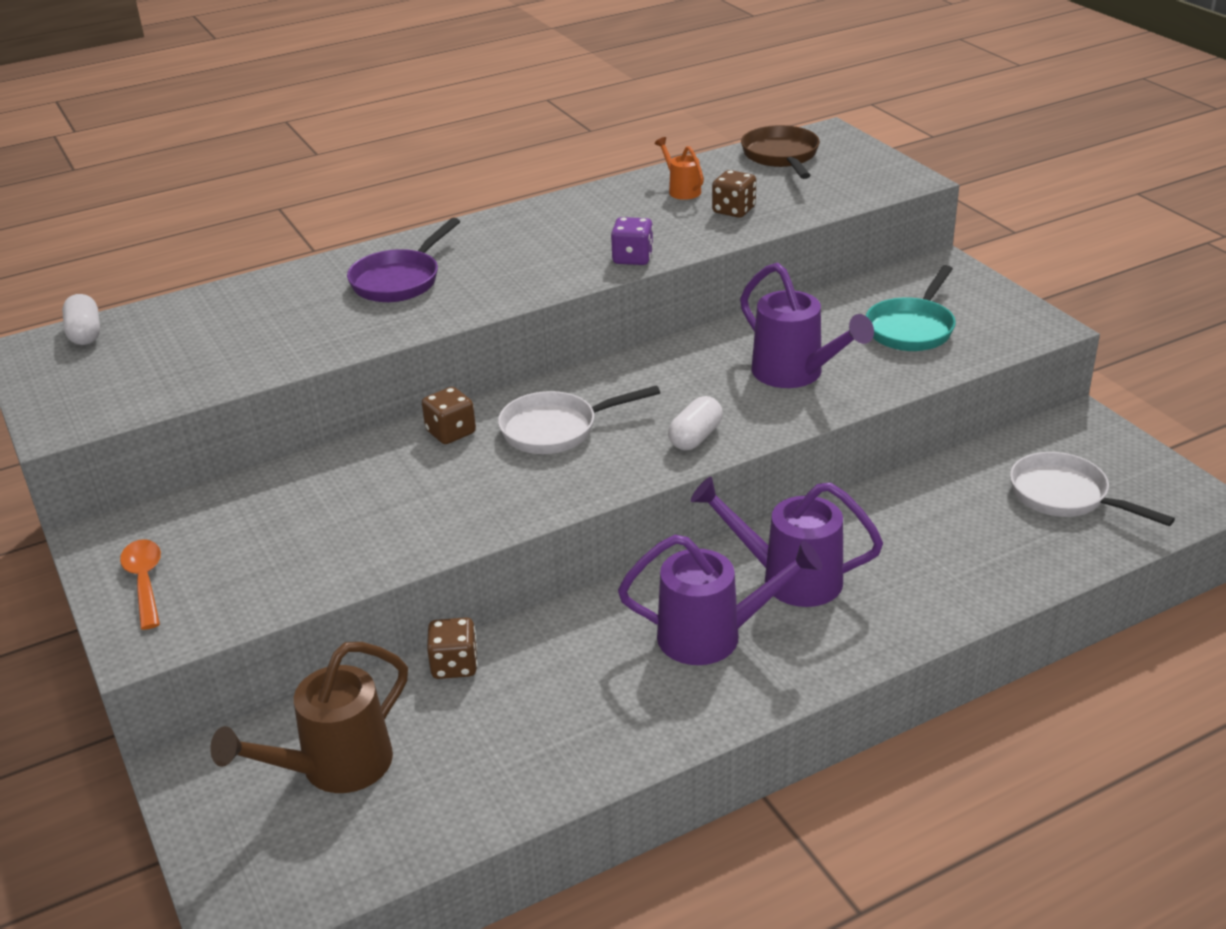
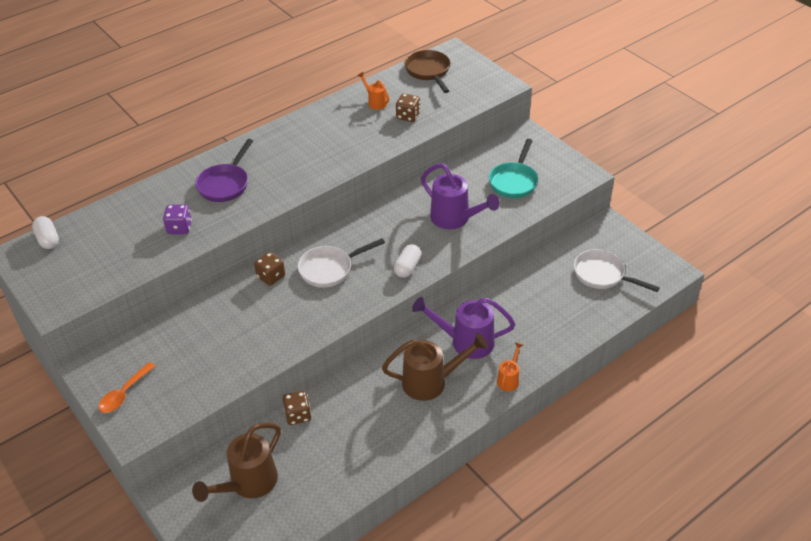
camera: 10 degrees left, 10 degrees up
(145, 581) = (124, 393): orange spoon -> orange spoon turned 120 degrees counterclockwise
(632, 258) = (357, 157): purple dice -> purple dice (179, 228)
(712, 636) = (431, 382): purple watering can -> brown watering can
(862, 646) = (509, 379): none -> orange watering can

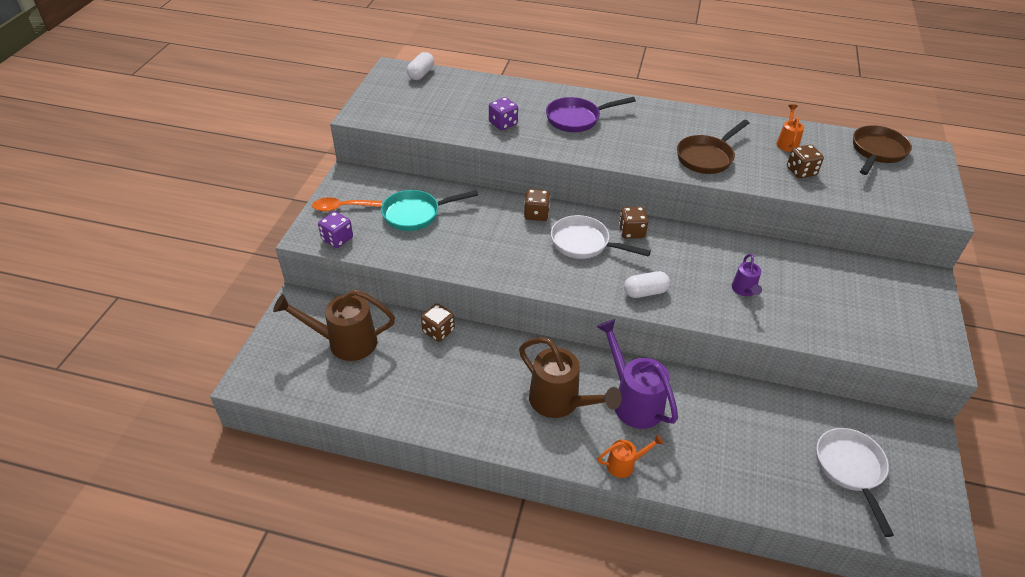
camera: 50 degrees right, 0 degrees up
(160, 416) = (337, 239): none -> purple dice
(345, 148) = (707, 157): none -> brown pan
(346, 237) = (631, 232): none -> brown dice
(454, 219) = (744, 290): purple watering can -> purple watering can, size x0.52
(514, 181) = (851, 306): turquoise pan -> turquoise pan (416, 214)

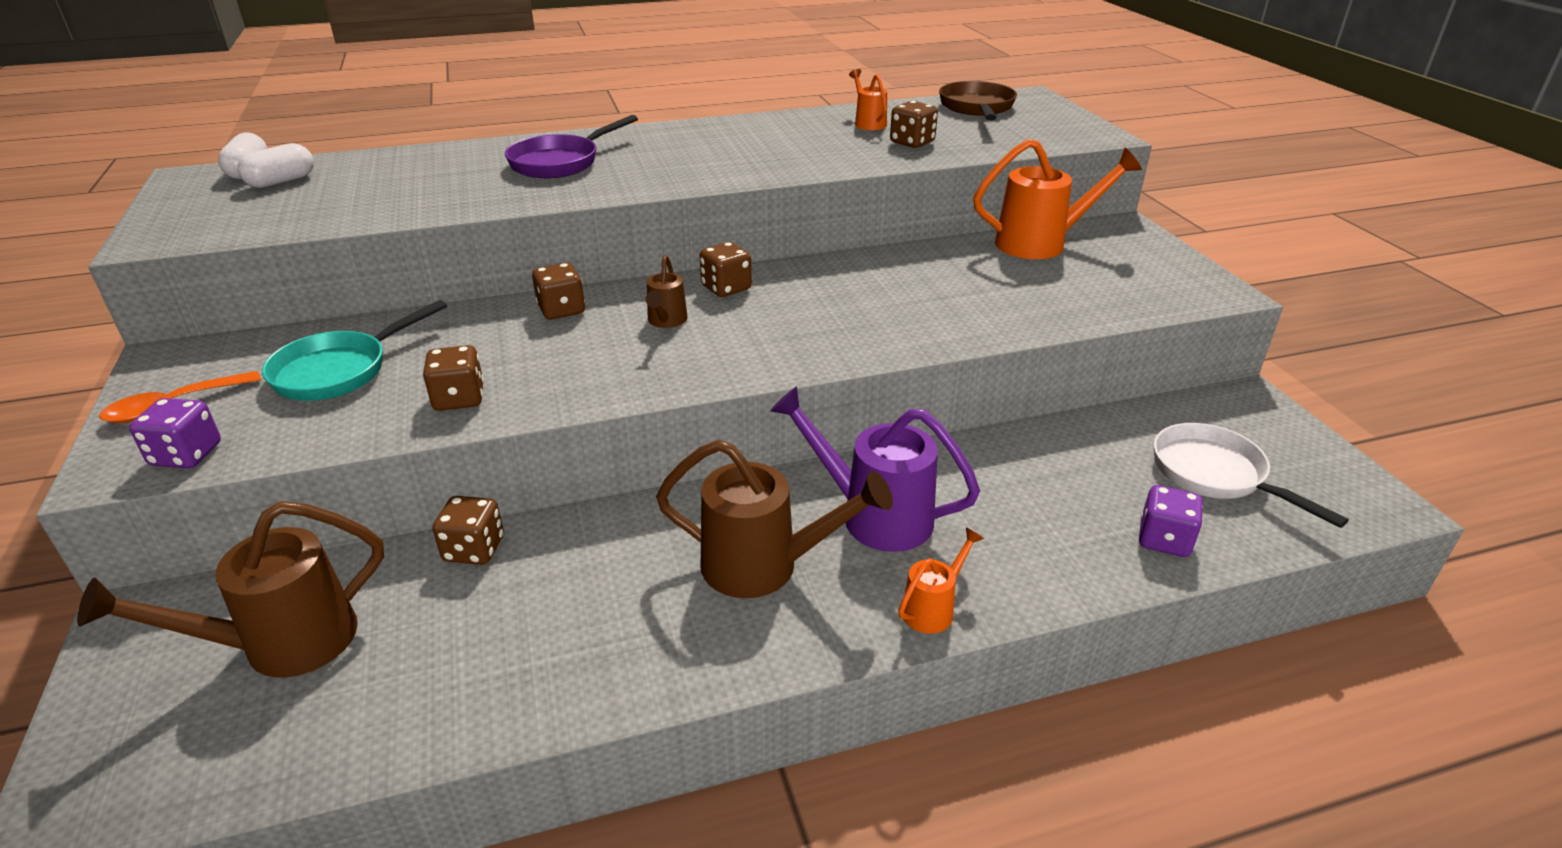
camera: 30 degrees left, 10 degrees down
(459, 254) = (459, 398): none -> brown dice
(503, 123) = (441, 192): purple dice -> purple dice (1164, 540)
(584, 243) = (666, 321): white pan -> brown watering can
(645, 292) = (805, 348): white capsule -> white capsule (281, 181)
(707, 157) = (782, 157): brown pan -> none
(744, 290) = (935, 302): purple watering can -> none
(853, 271) = (1040, 244): none -> orange watering can

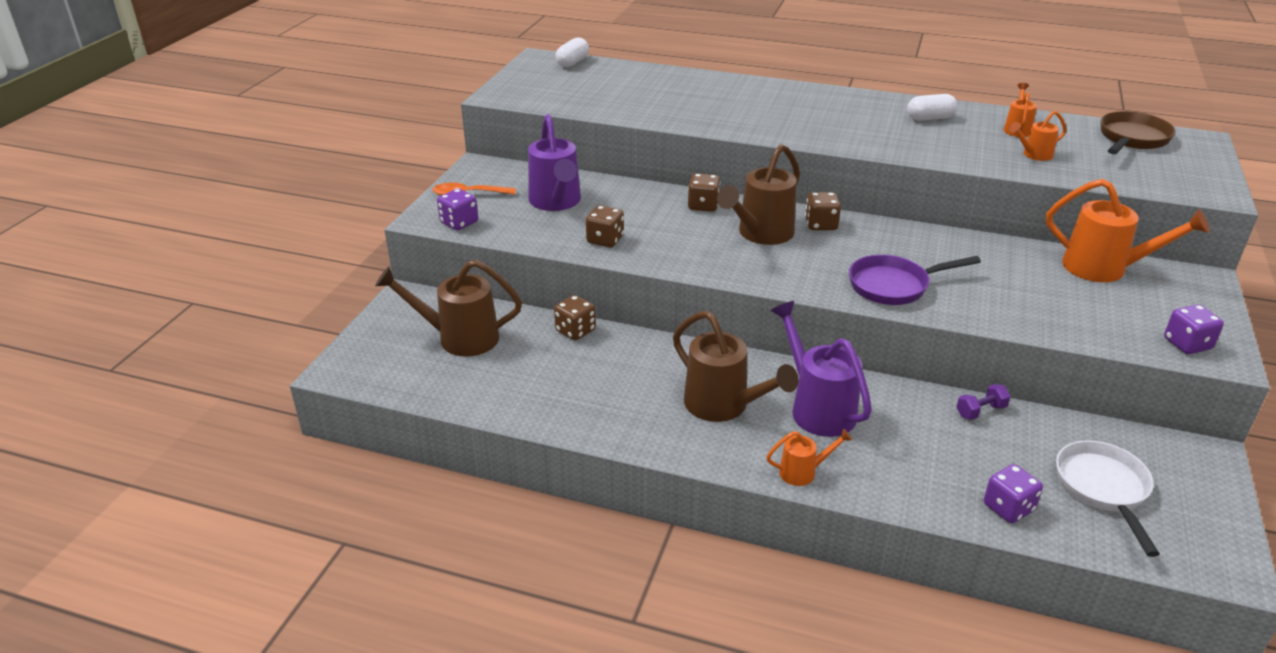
camera: 35 degrees right, 0 degrees up
(281, 181) = (585, 74): white capsule -> white capsule (930, 118)
(339, 371) = (556, 202): turquoise pan -> purple watering can
(560, 162) = (756, 103): purple pan -> purple pan (894, 286)
(666, 321) = (761, 234): brown watering can -> brown watering can, size x1.94
(912, 142) = (1034, 155): brown dice -> orange watering can
(1034, 441) = (980, 411): none -> purple dumbbell
(1182, 290) = (1187, 344): none -> purple dice

